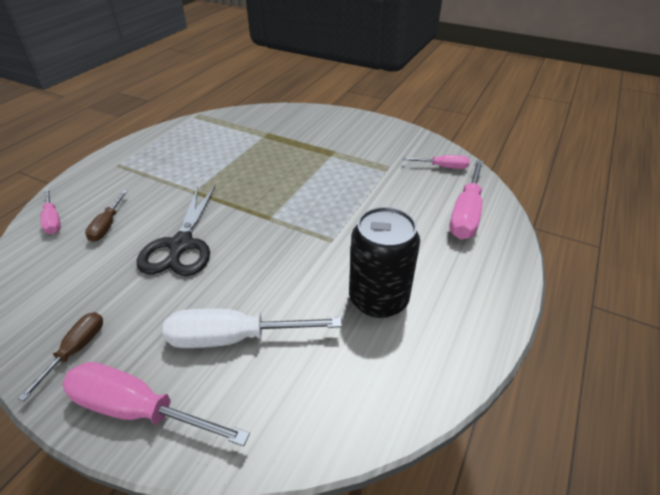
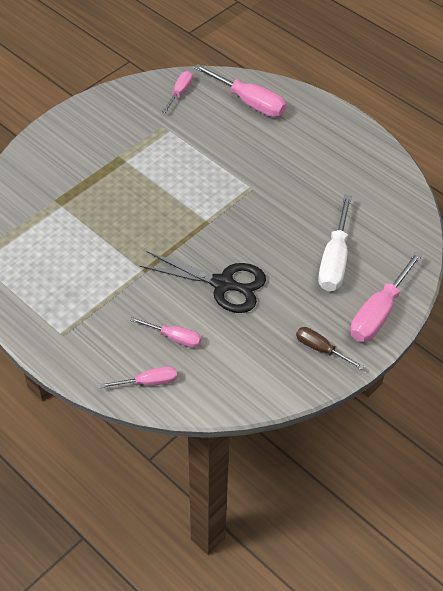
camera: 75 degrees left, 10 degrees up
(107, 226) = (175, 338): brown screwdriver -> pink screwdriver
(378, 299) = (322, 178): black can -> none

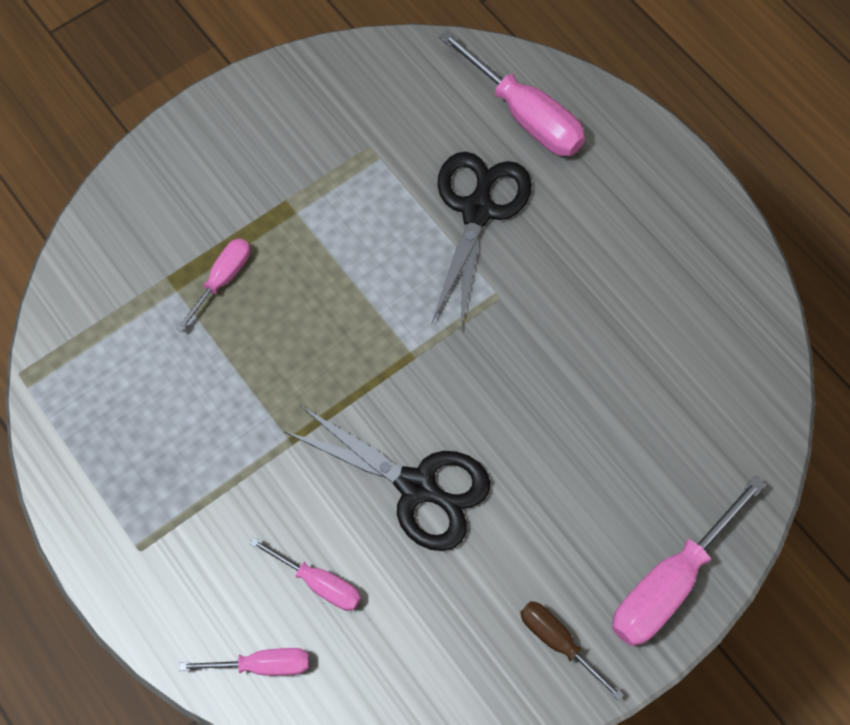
camera: 10 degrees right, 15 degrees up
(180, 92) = (410, 80): pink screwdriver -> pink screwdriver (223, 279)
(231, 149) = (477, 211): none -> black scissors
(334, 260) = (613, 465): white screwdriver -> none

